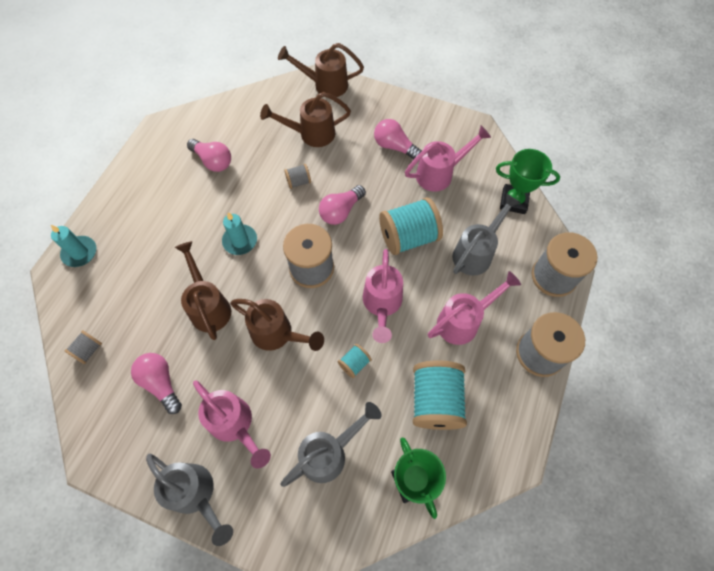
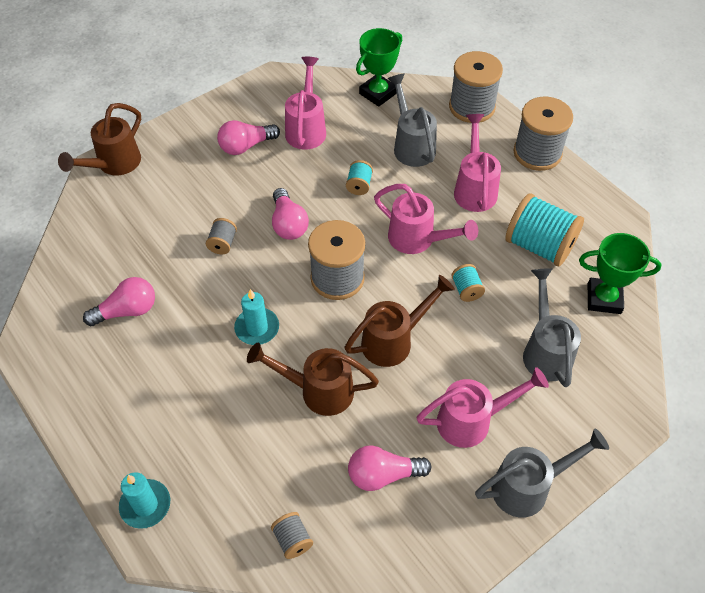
camera: 60 degrees left, 10 degrees down
(311, 134) = (169, 206): brown watering can -> none
(408, 237) = (359, 185): turquoise spool -> turquoise spool, size x0.47

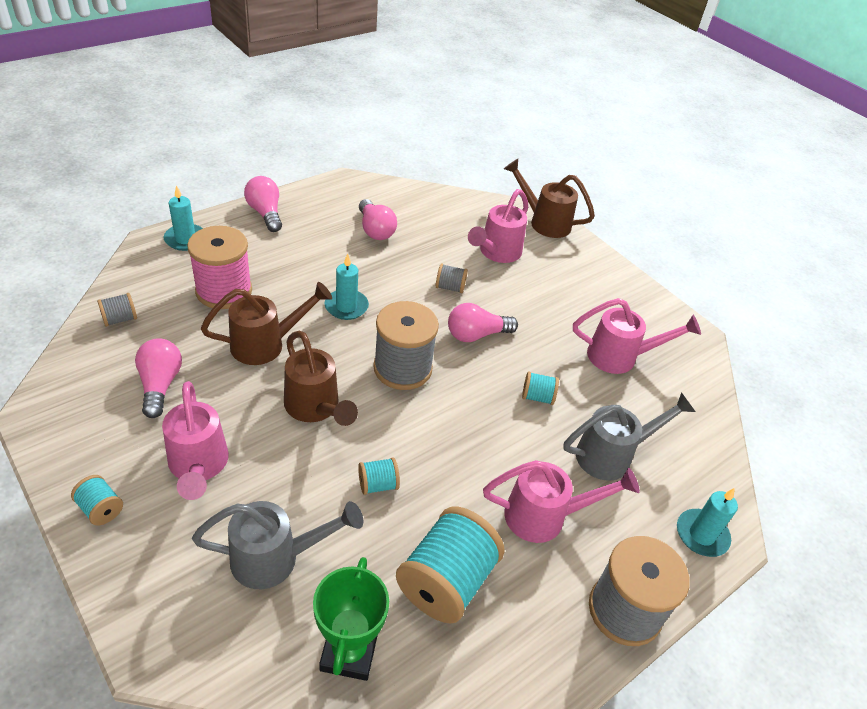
camera: 85 degrees right, 10 degrees down
(239, 444) = (224, 291): none -> pink spool
(246, 146) = (583, 308): pink light bulb -> pink light bulb (265, 213)
(317, 390) = (267, 344): brown watering can -> brown watering can turned 60 degrees clockwise
(378, 93) = (698, 428): green trophy -> none
(418, 240) = (455, 445): pink watering can -> pink watering can (496, 253)
(472, 107) = (701, 535): grey spool -> turquoise candle
(529, 487) = (100, 509): grey watering can -> turquoise spool

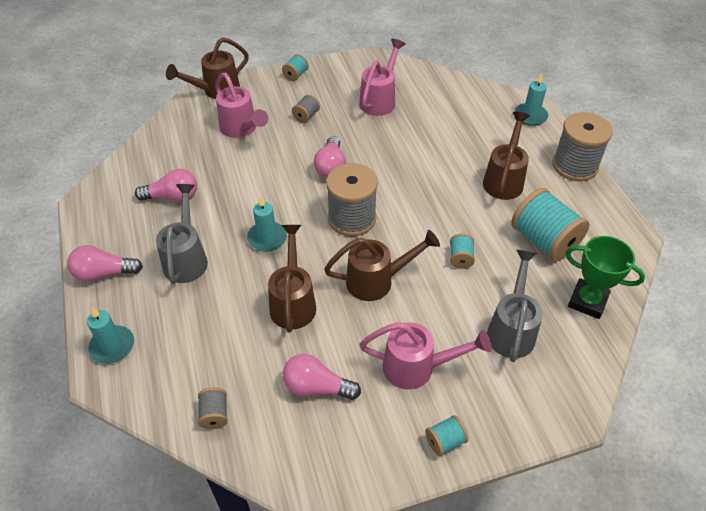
camera: 65 degrees left, 5 degrees up
(224, 291) = (209, 323): pink spool -> none
(450, 287) = (271, 168): grey spool -> grey spool (306, 116)
(537, 397) = (404, 152): turquoise spool -> turquoise spool (295, 75)
(546, 516) = (504, 179): pink watering can -> brown watering can
(612, 455) = (463, 133): grey watering can -> grey watering can (186, 258)

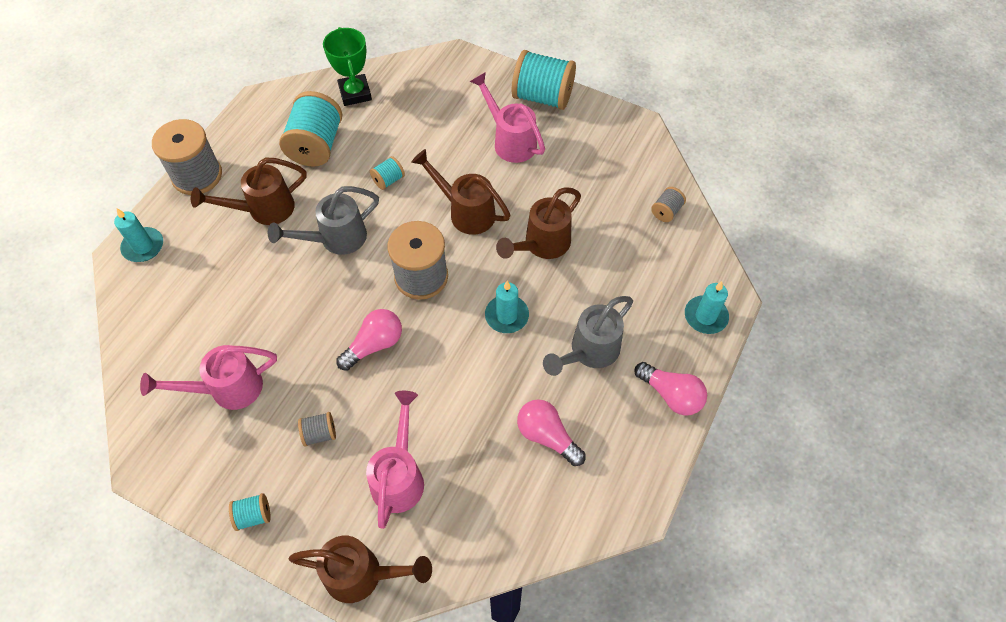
camera: 135 degrees left, 10 degrees up
(317, 387) = (585, 177): pink light bulb -> none
(445, 441) = (542, 97): turquoise spool -> turquoise spool, size x2.13
(512, 328) = (423, 116): grey watering can -> grey watering can (335, 239)

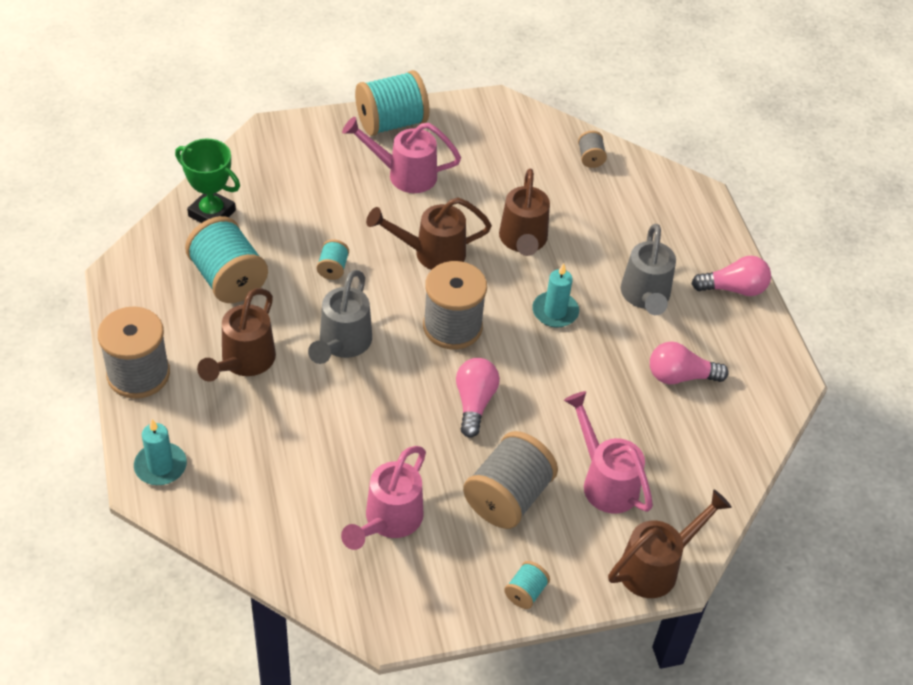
camera: 45 degrees left, 10 degrees down
(319, 434) = (507, 497): grey spool -> grey spool, size x2.13
(705, 316) = (699, 218): turquoise candle -> none

